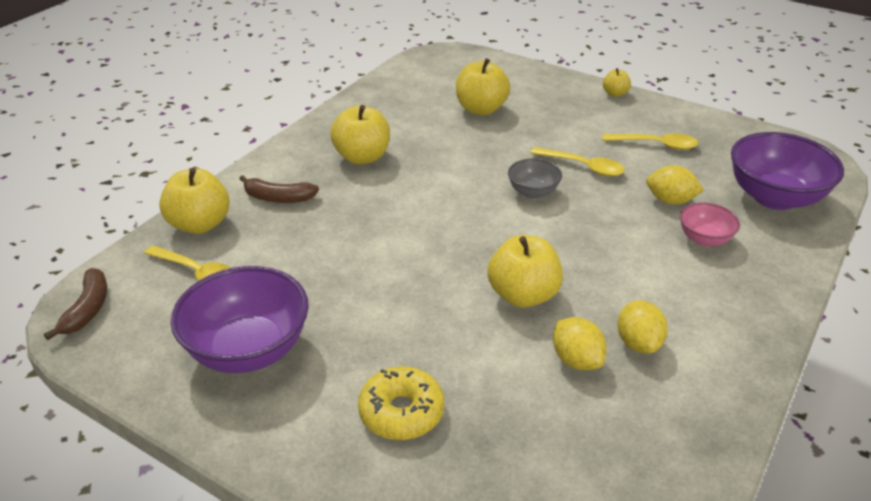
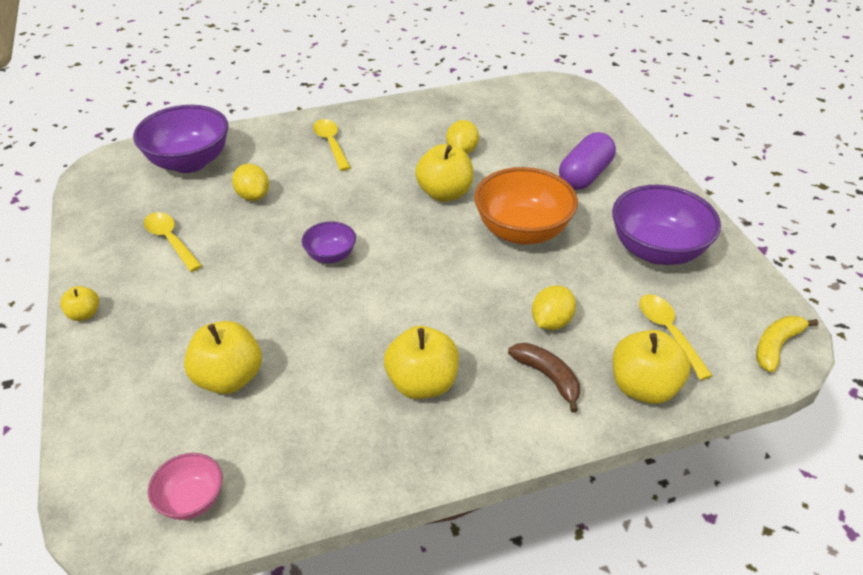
camera: 140 degrees left, 5 degrees up
(87, 309) = (776, 346): brown banana -> yellow banana
(401, 412) = (585, 175): yellow donut -> purple capsule
(403, 296) = (522, 231): none -> orange bowl
(533, 192) = (331, 256): grey bowl -> purple bowl
(583, 167) = (257, 254): yellow spoon -> yellow spoon (331, 144)
(638, 343) = (417, 142): yellow lemon -> yellow lemon (551, 322)
(704, 239) = (283, 165): pink bowl -> pink bowl (192, 500)

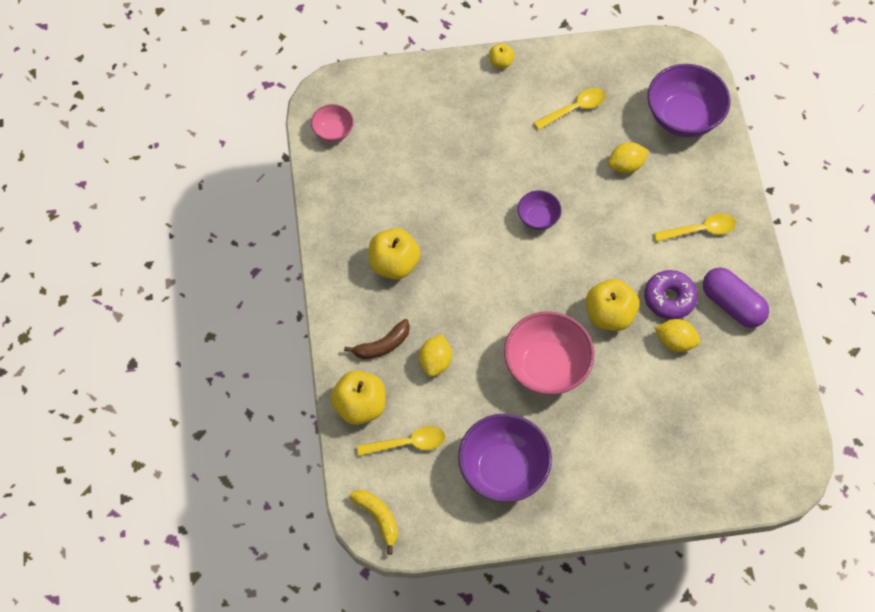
camera: 100 degrees right, 20 degrees up
(229, 378) = (423, 149): yellow apple -> none
(414, 157) = (669, 298): none -> purple donut
(522, 231) = (546, 367): orange bowl -> pink bowl
(551, 322) = (435, 362): yellow lemon -> yellow lemon turned 60 degrees clockwise
(585, 175) = (621, 443): purple capsule -> purple capsule (732, 304)

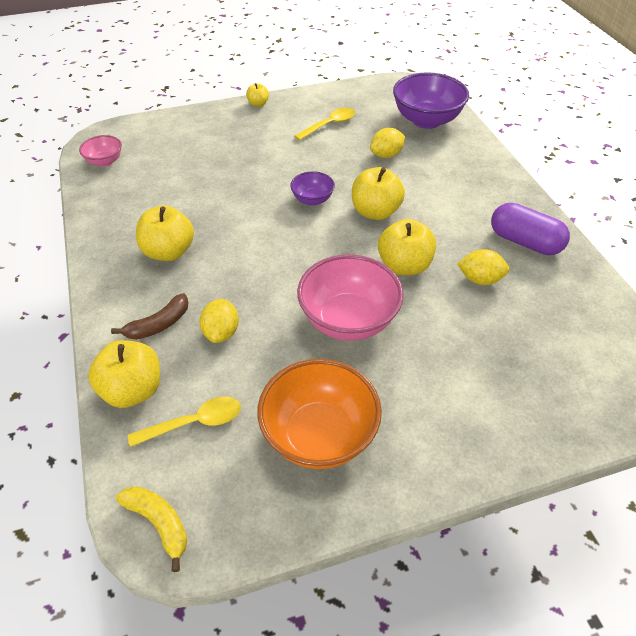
camera: 10 degrees left, 15 degrees down
(503, 470) = (319, 435): purple bowl -> orange bowl
(597, 244) = (375, 212): none -> yellow apple
(669, 298) = (460, 245): purple donut -> none
(700, 230) = (471, 190): yellow spoon -> none

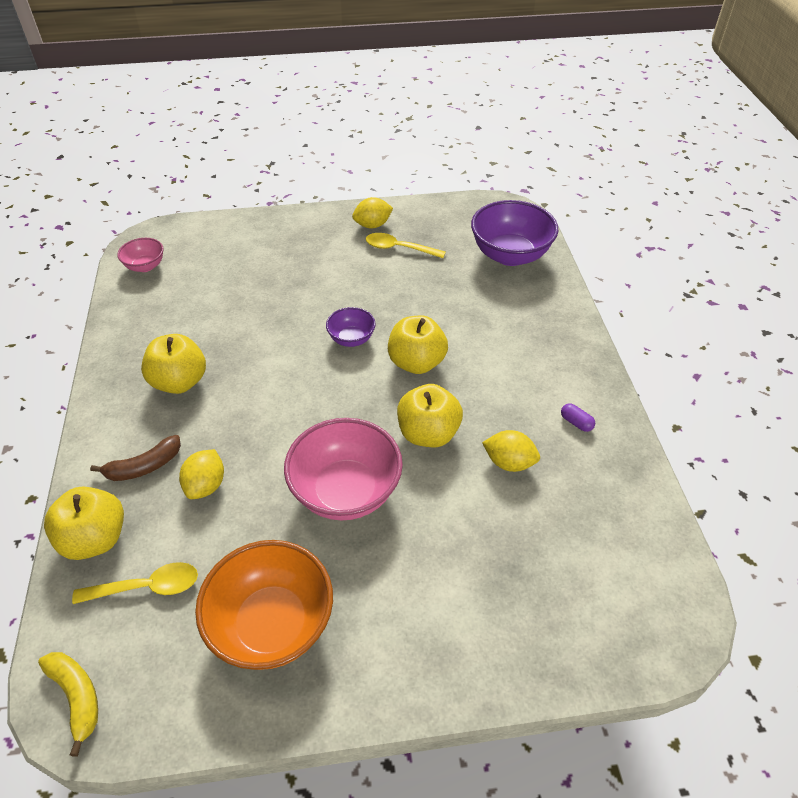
camera: 10 degrees right, 0 degrees up
(258, 104) = (327, 214): yellow apple -> none
(329, 125) = (398, 248): yellow spoon -> yellow spoon turned 135 degrees counterclockwise
(386, 155) = (450, 293): yellow lemon -> yellow lemon (372, 225)
(525, 242) = (576, 422): purple capsule -> purple capsule, size x0.42

